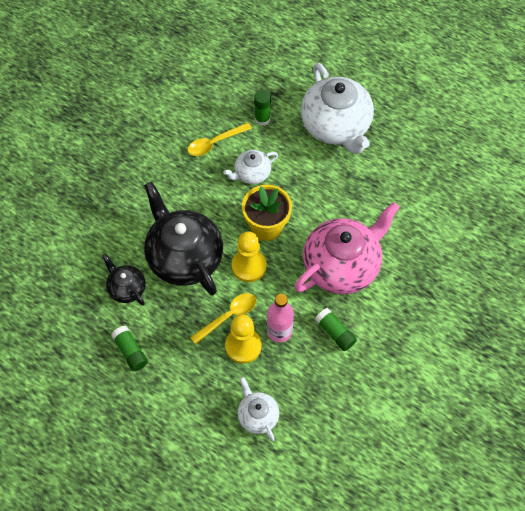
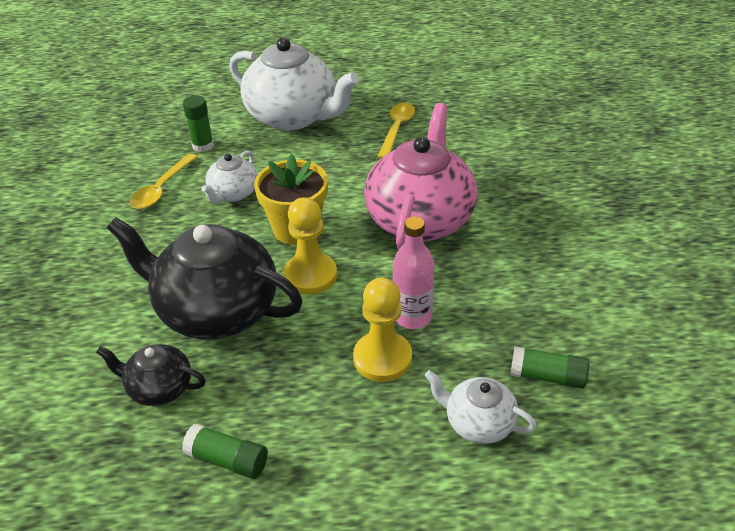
camera: 35 degrees left, 20 degrees down
(229, 316) = (333, 338): yellow spoon -> yellow spoon (397, 129)
(335, 333) = (478, 281): green glue stick -> green glue stick (547, 376)

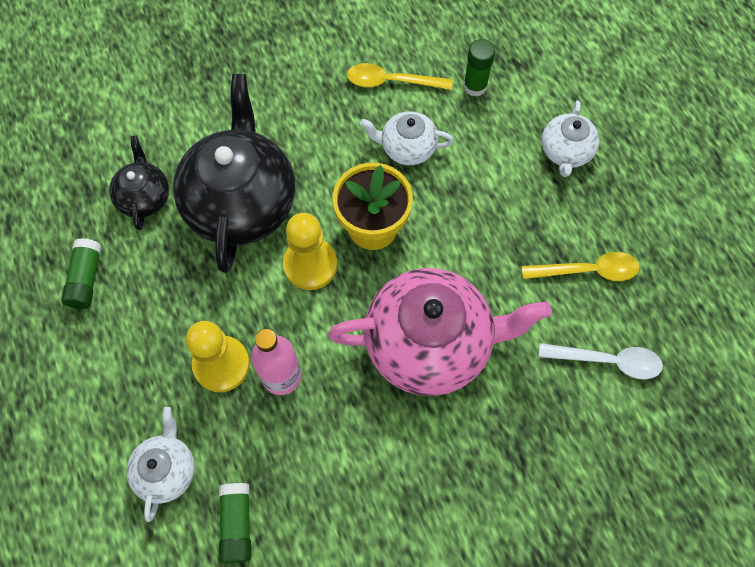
camera: 70 degrees right, 25 degrees up
(293, 116) = (566, 152): white teapot -> white teapot, size x0.49
(471, 137) = (608, 361): none -> white spoon

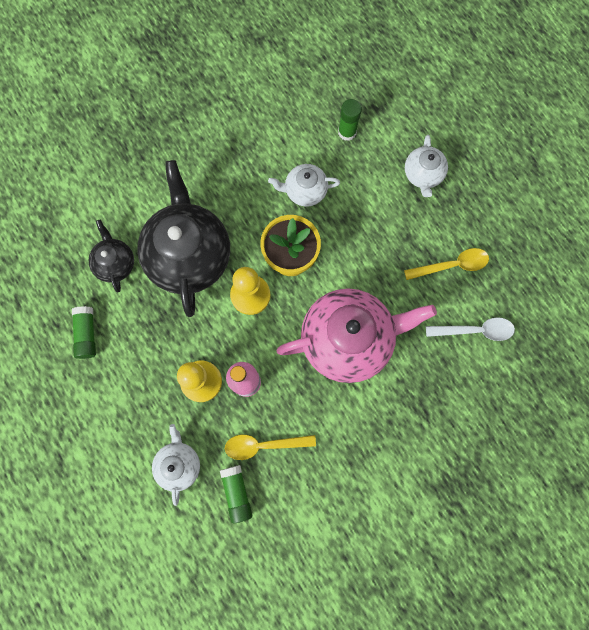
camera: 10 degrees left, 10 degrees up
(391, 81) = (283, 138): yellow spoon -> yellow spoon (263, 445)

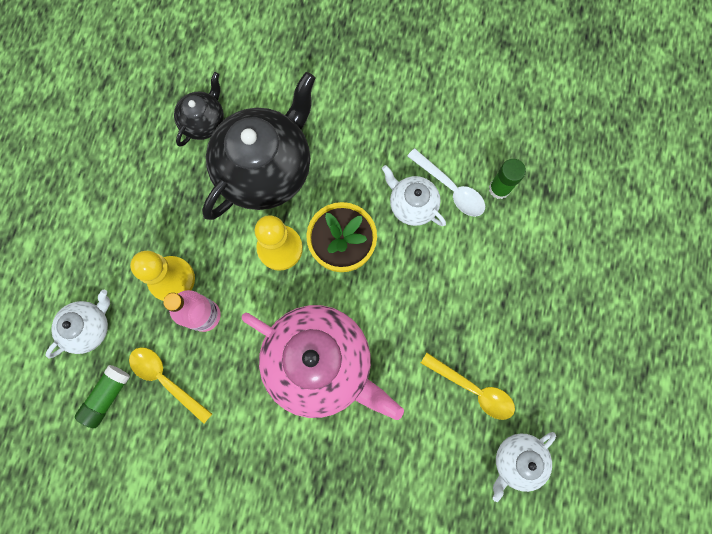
camera: 45 degrees right, 0 degrees up
(87, 334) = (127, 157): green glue stick -> none
(423, 175) = (529, 287): white teapot -> white teapot (517, 460)
(475, 330) = (435, 466): white spoon -> white spoon (450, 189)

